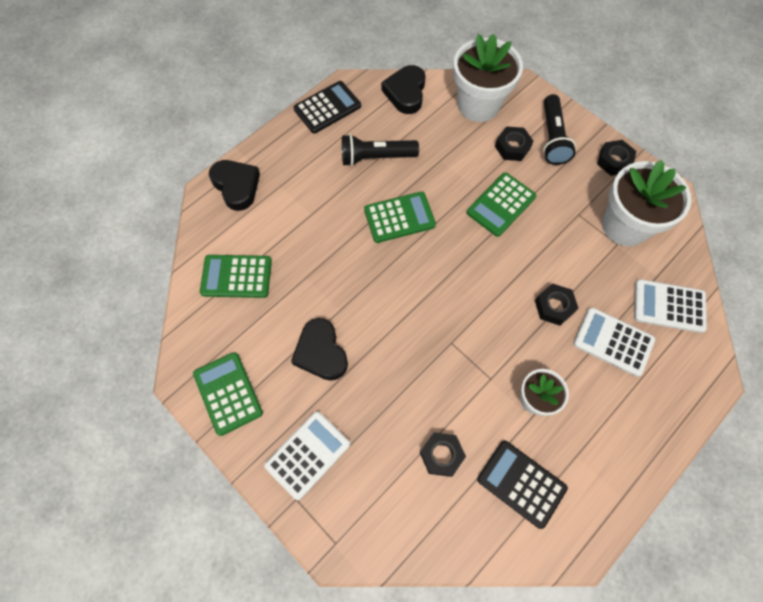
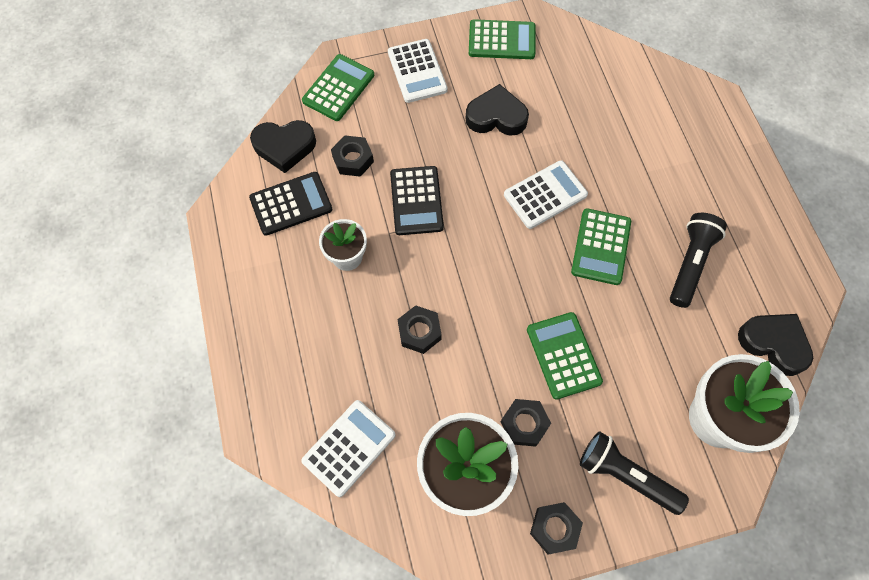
camera: 120 degrees right, 0 degrees up
(236, 186) = (713, 123): black heart -> black heart (284, 147)
(236, 276) = (609, 85): green calculator -> green calculator (338, 88)
(327, 108) = (785, 249): black calculator -> black calculator (416, 201)
(512, 147) = (634, 418): black nut -> black nut (524, 424)
(613, 341) = (351, 363): white calculator -> white calculator (545, 195)

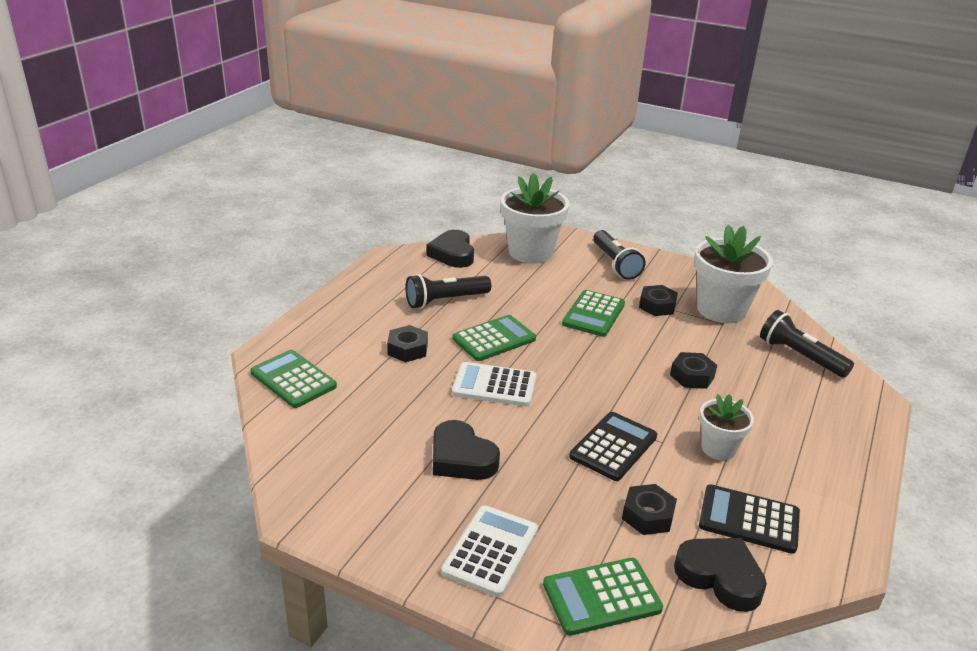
camera: 140 degrees left, 35 degrees down
(349, 448) = (800, 356): white calculator -> black flashlight
(501, 40) = (362, 516): green calculator -> green calculator (293, 379)
(554, 528) = (682, 270): black nut -> black nut (407, 349)

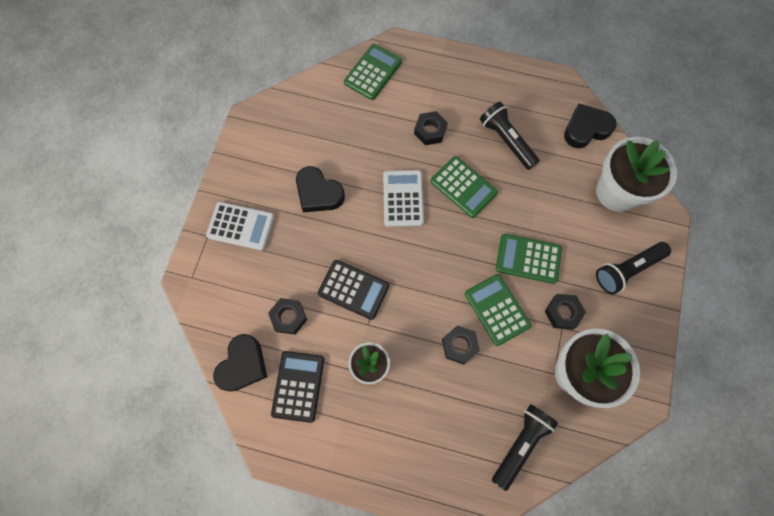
camera: 80 degrees right, 40 degrees up
(461, 458) = (318, 193): black heart -> black heart turned 90 degrees counterclockwise
(601, 597) = (216, 293): green calculator -> green calculator (497, 309)

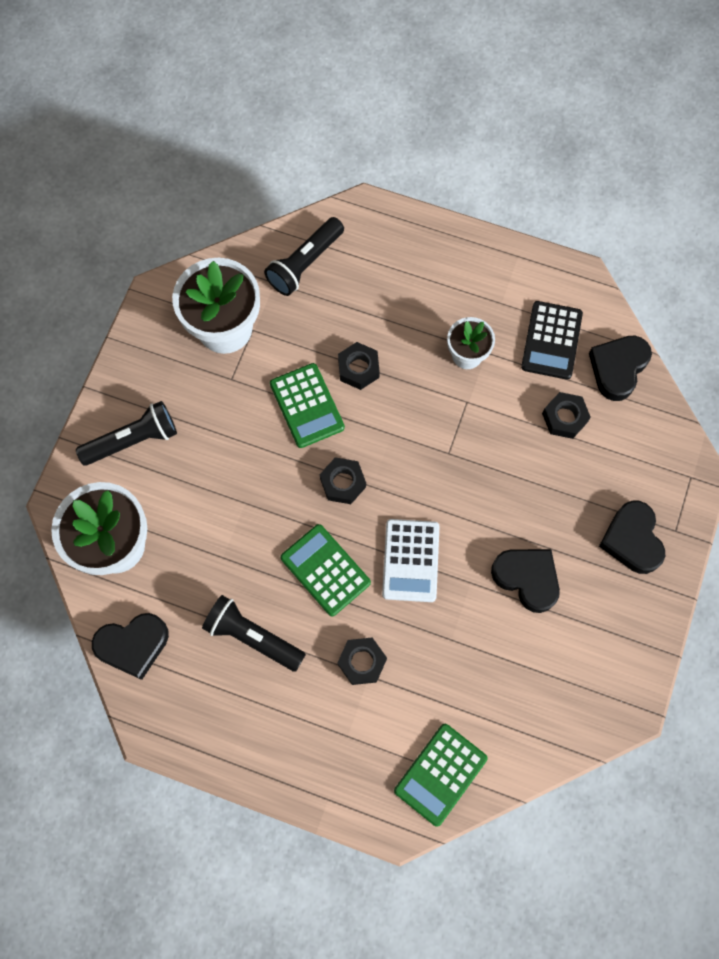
camera: 175 degrees left, 0 degrees up
(241, 226) = (632, 540): white calculator -> black heart
(353, 290) = (483, 444): black calculator -> none
(506, 140) = (252, 636): black flashlight -> black flashlight turned 150 degrees clockwise
(528, 258) = (256, 464): green calculator -> none
(562, 313) = (227, 395): black nut -> black nut (343, 483)

